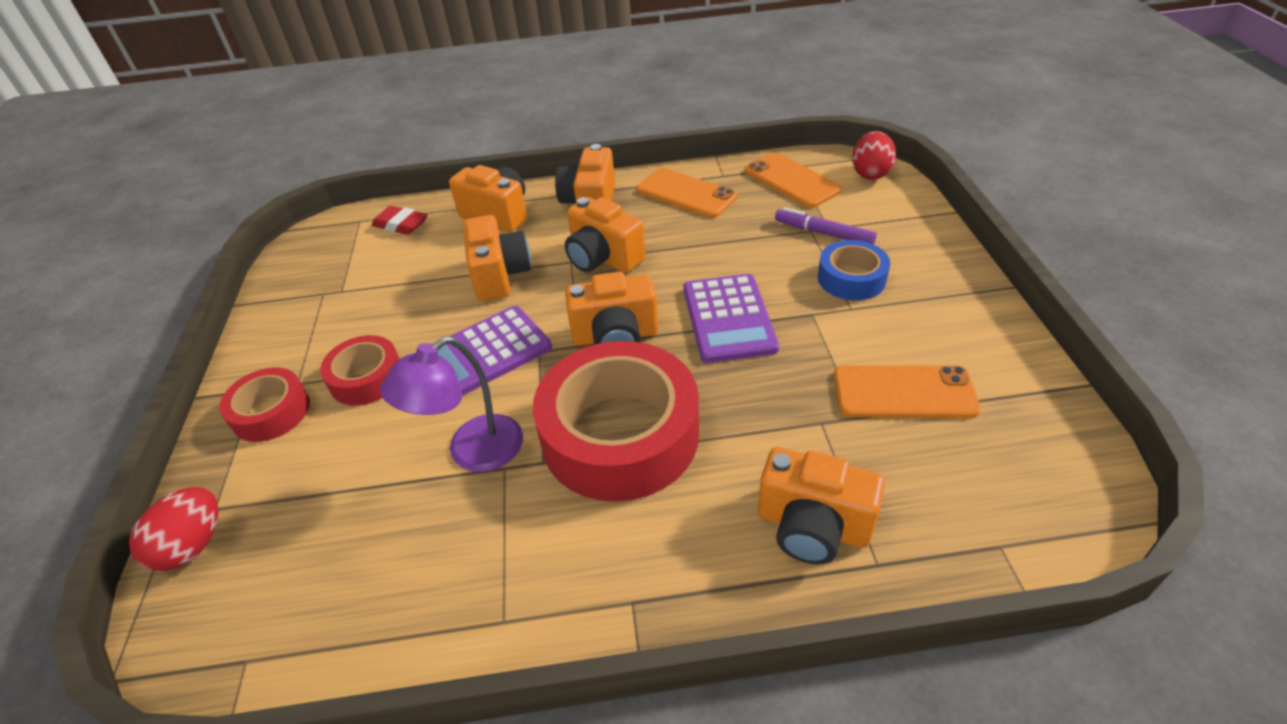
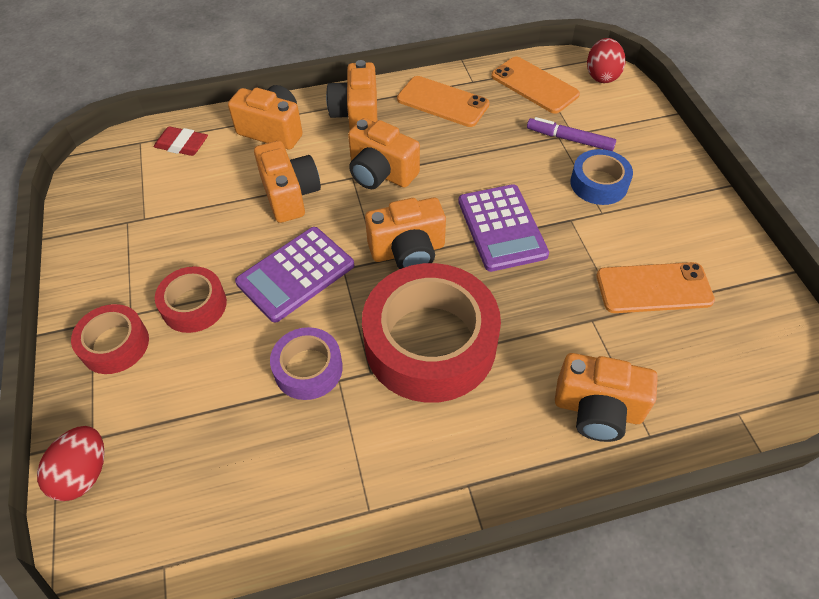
camera: 10 degrees left, 10 degrees up
(472, 452) = (308, 369): purple lamp -> purple tape

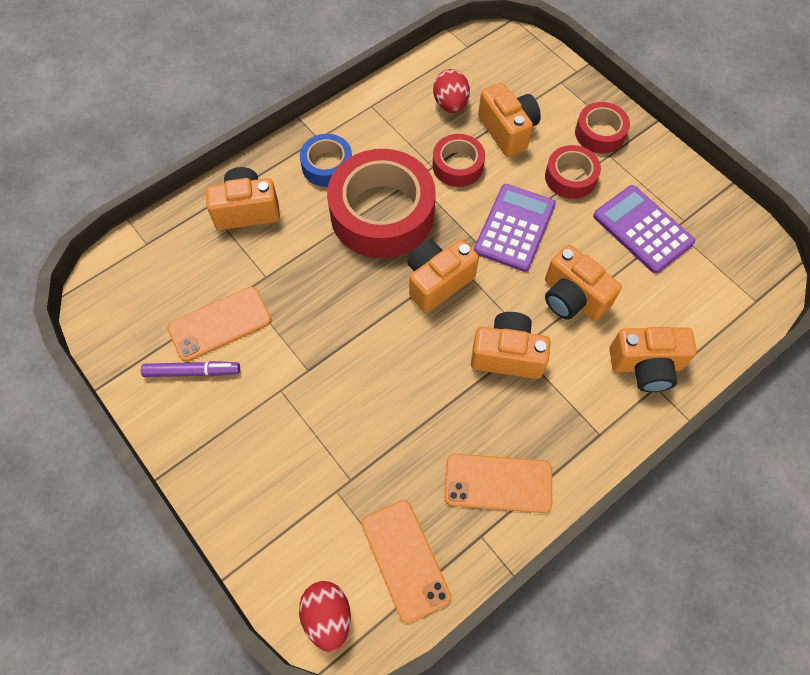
camera: 155 degrees right, 10 degrees up
(84, 473) = (548, 66): red egg -> red egg (450, 104)
(182, 145) = (715, 313): red eraser -> none
(308, 369) = (457, 165): purple tape -> red tape
(357, 115) = (578, 423): orange camera -> orange camera (507, 131)
(501, 228) = (367, 336): purple calculator -> purple calculator (642, 229)
(534, 85) = (405, 560): orange phone -> orange phone turned 45 degrees clockwise
(569, 139) = (337, 480): purple marker -> purple marker (192, 372)
(599, 183) = (291, 426): blue tape -> blue tape (327, 165)

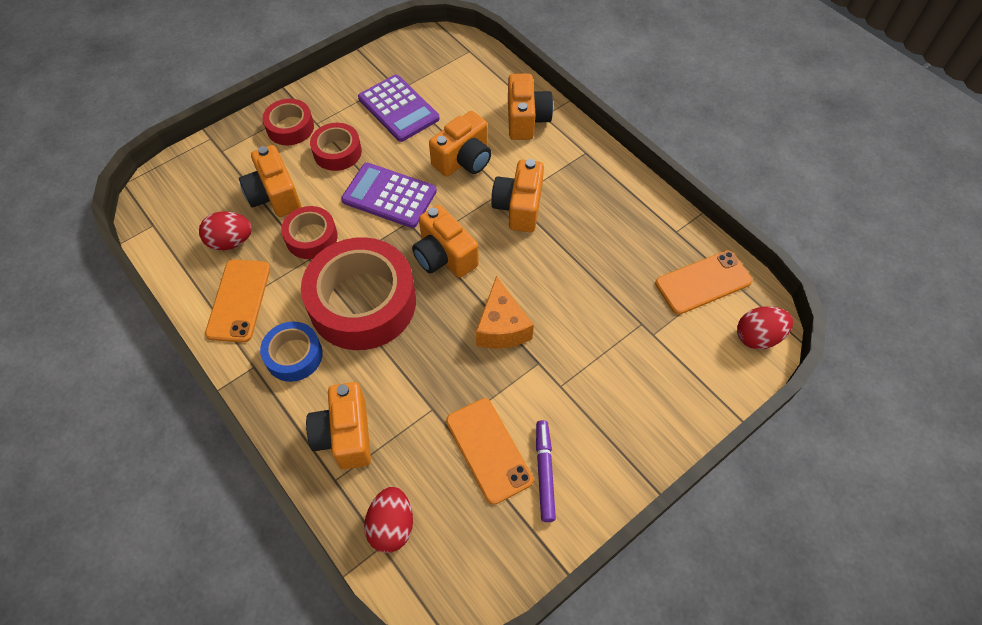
camera: 90 degrees left, 5 degrees down
(161, 250) = (392, 526): none -> red egg
(351, 336) = (501, 327): none -> orange cheese
(498, 483) = (632, 218): orange phone -> orange phone (239, 300)
(507, 131) = (274, 195): orange camera -> orange camera turned 90 degrees counterclockwise
(642, 229) = (398, 109): purple calculator -> purple calculator turned 90 degrees counterclockwise

